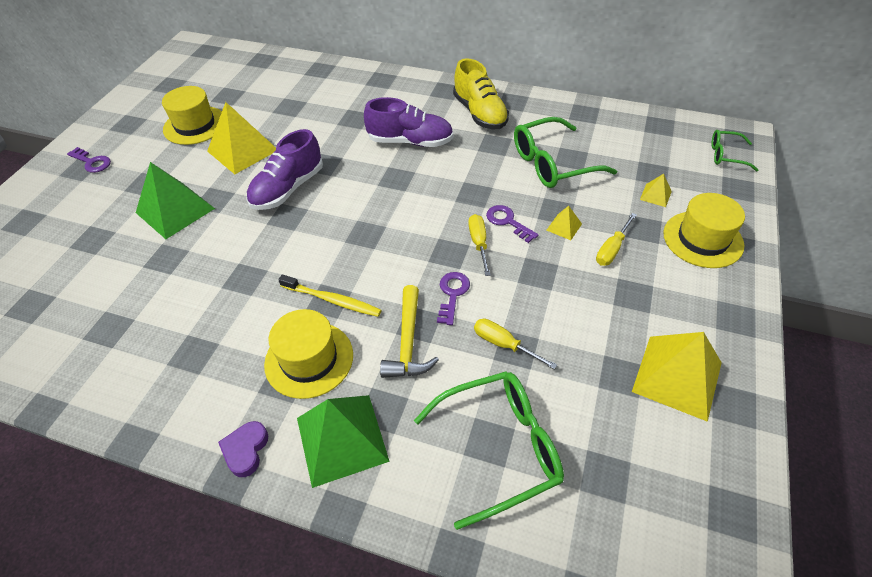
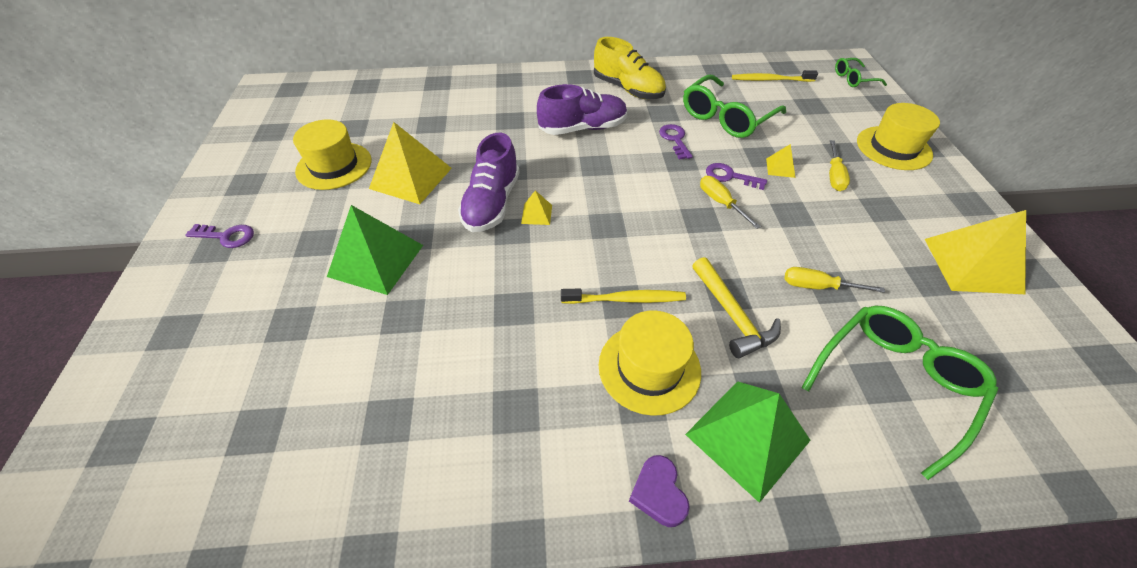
camera: 25 degrees left, 0 degrees up
(452, 294) = (735, 256): purple key -> purple key (675, 140)
(631, 136) = (770, 80): none -> yellow toothbrush
(655, 195) = (829, 122): yellow pyramid -> yellow pyramid (536, 214)

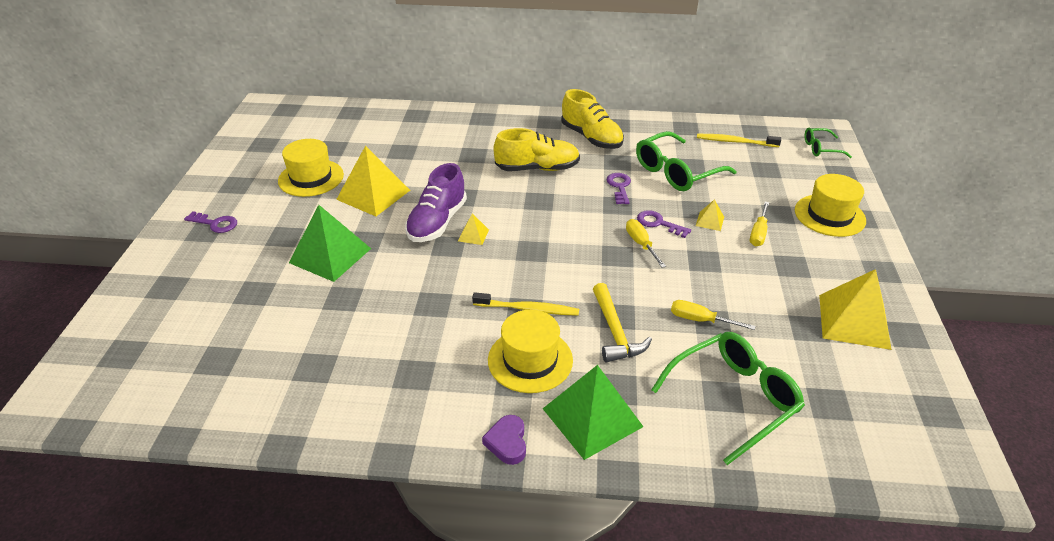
camera: 10 degrees right, 10 degrees down
(583, 128) = (537, 168): purple shoe -> yellow shoe

